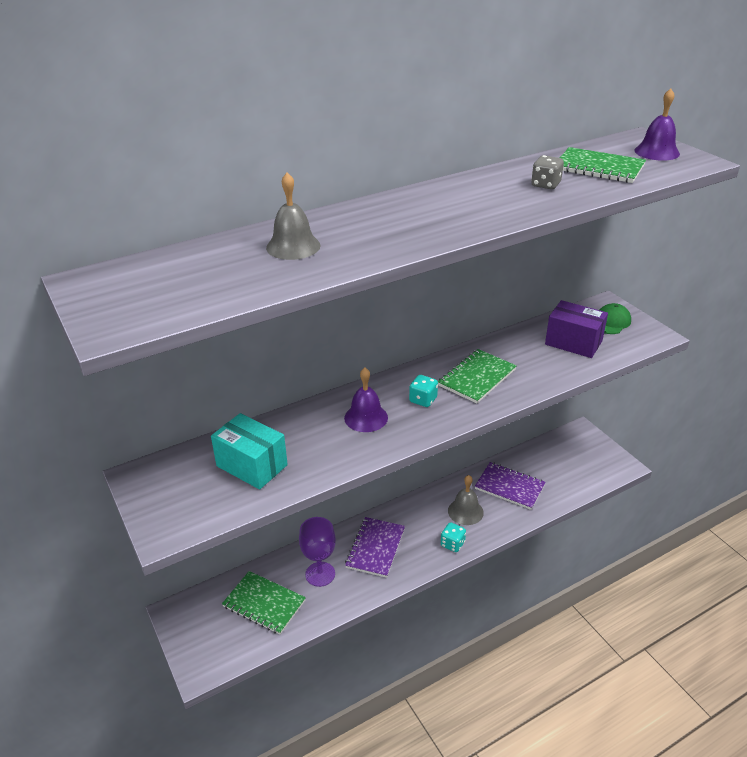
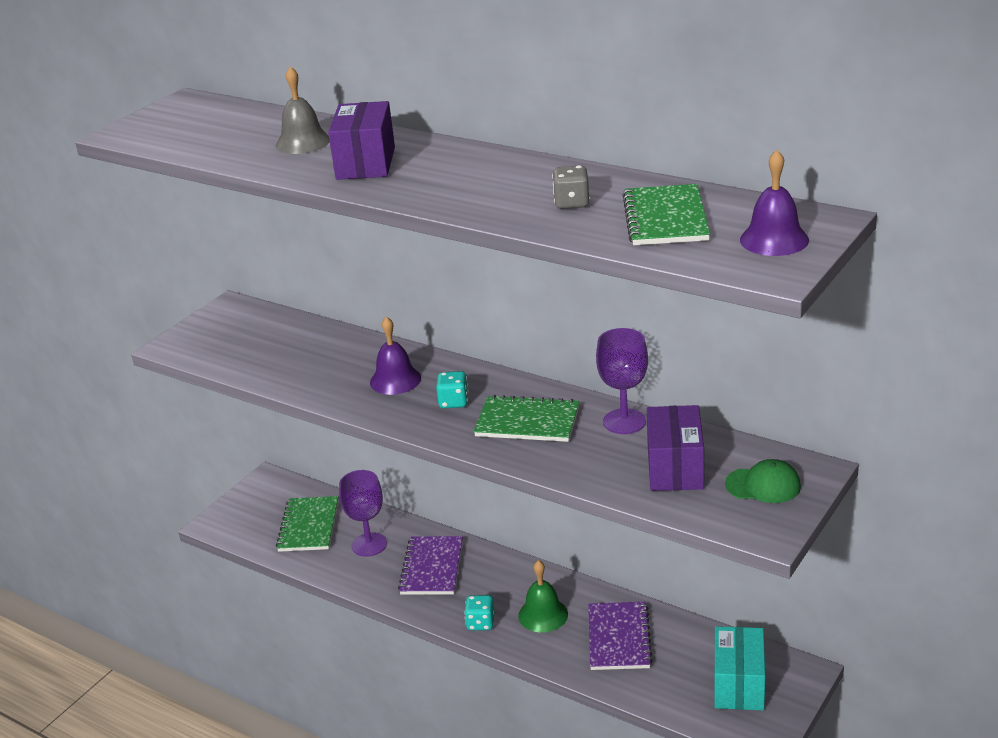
camera: 65 degrees right, 5 degrees down
(252, 465) = (278, 350): turquoise box -> turquoise box (738, 685)
(375, 548) = (432, 567): purple notebook -> purple notebook turned 75 degrees counterclockwise
(379, 231) = (365, 163): none -> purple box
(465, 511) = (543, 615): grey bell -> green bell
(508, 343) = (624, 421): none -> purple goblet

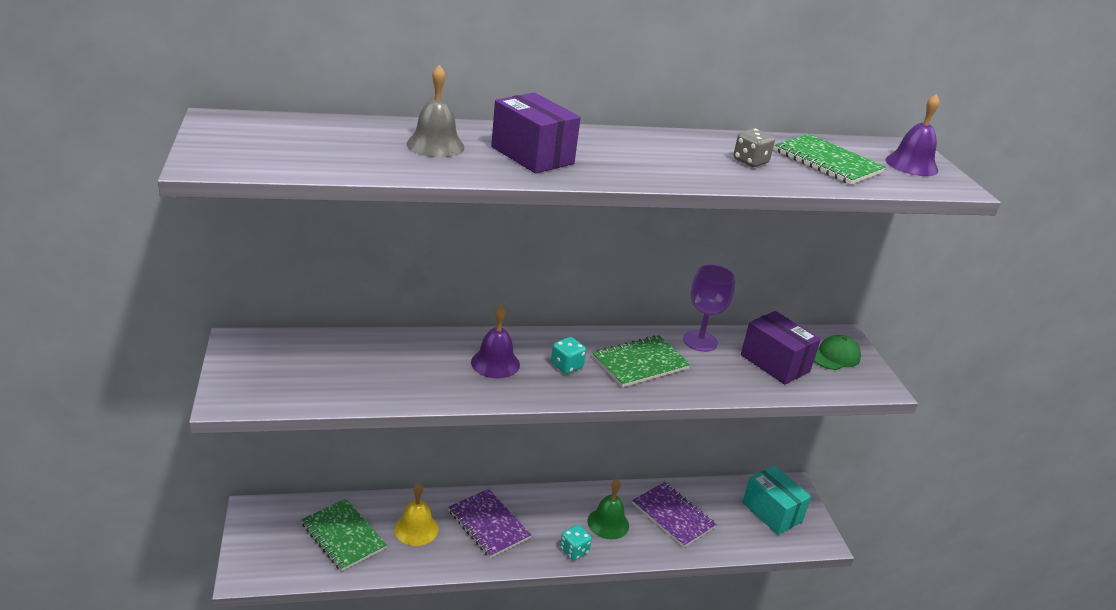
camera: 50 degrees left, 0 degrees up
(369, 545) = (416, 529): purple goblet -> yellow bell

